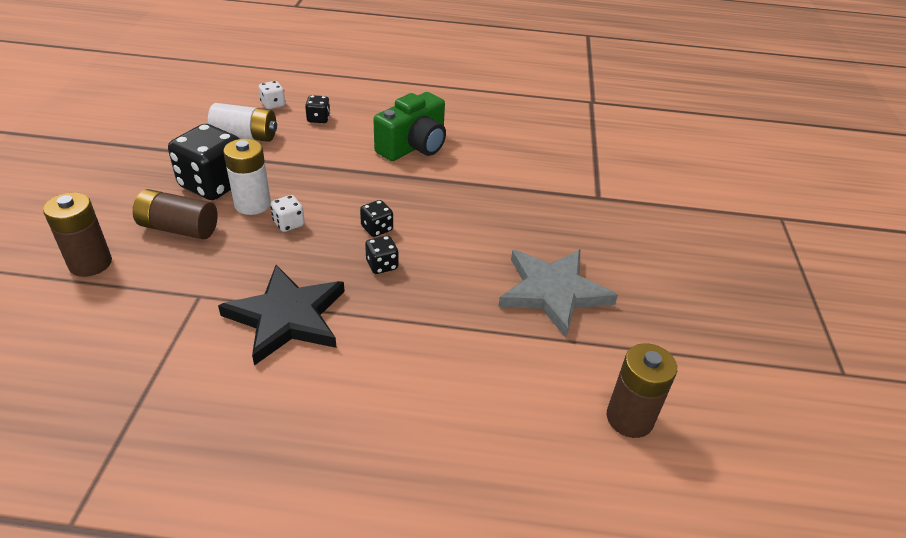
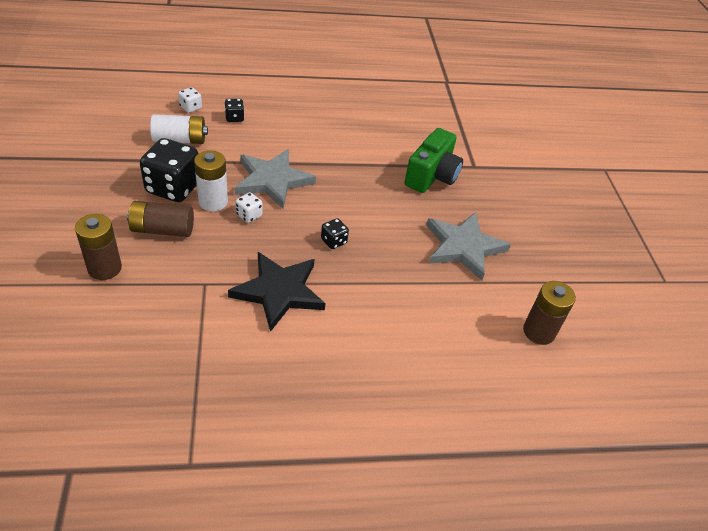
camera: 15 degrees left, 5 degrees up
(334, 188) = (272, 180): none -> grey star
(377, 229) = (319, 211): black dice -> none
(414, 146) = (321, 136): green camera -> green camera (432, 176)

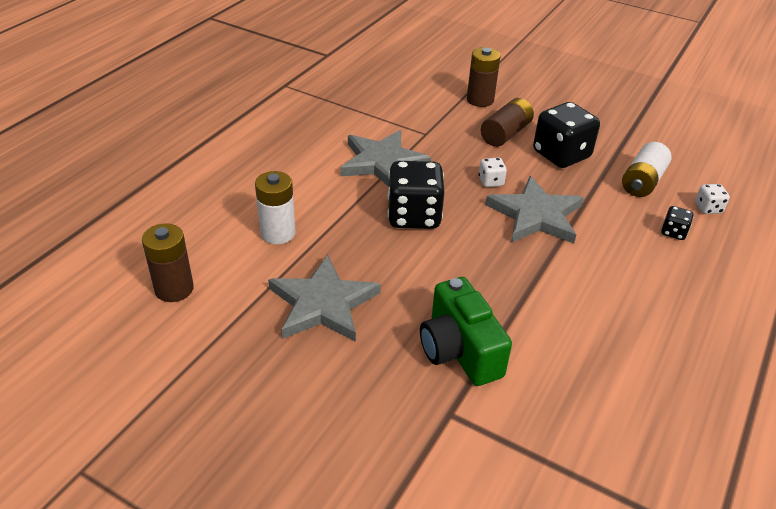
camera: 130 degrees right, 5 degrees down
(213, 202) = (525, 169): white battery -> white battery (278, 233)
(279, 292) = (382, 162): black star -> grey star
(333, 241) = (414, 216): black dice -> black dice, size x2.17

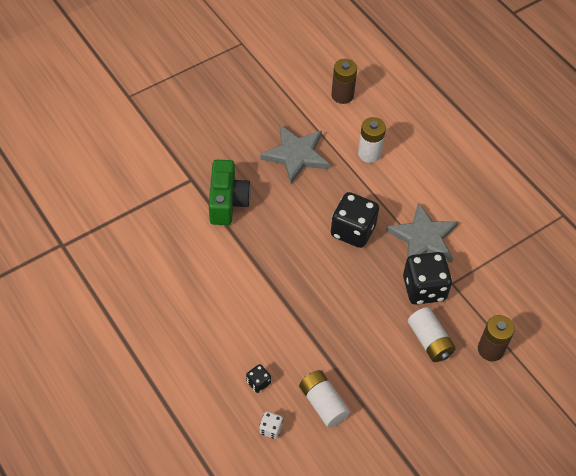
camera: 115 degrees right, 15 degrees up
(459, 350) = (227, 202): green camera -> green camera turned 90 degrees clockwise
(491, 181) = (370, 296): white dice -> none
(505, 134) = (429, 341): brown battery -> white battery
(535, 215) = (319, 303): grey star -> none
(561, 155) = (383, 365): black dice -> black dice (424, 288)

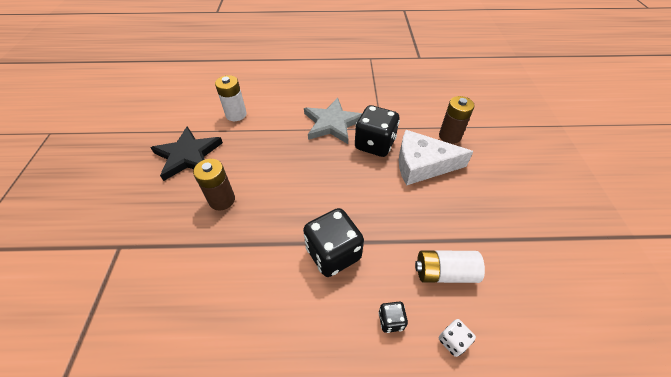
camera: 55 degrees left, 5 degrees down
(227, 202) = (175, 230): green camera -> none
(296, 155) = (188, 155): grey star -> black star
(342, 95) = (173, 103): brown battery -> brown battery (222, 200)
(353, 231) = (290, 158): black dice -> black dice (333, 253)
(429, 341) = (422, 164): white battery -> white cheese

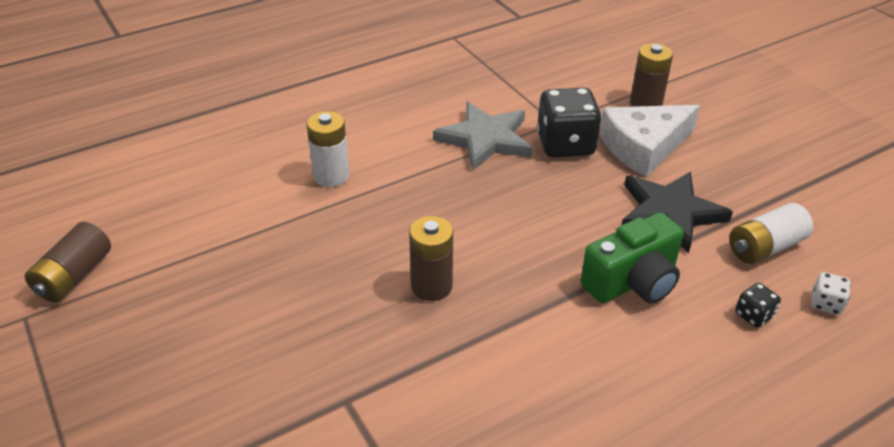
camera: 30 degrees left, 10 degrees down
(85, 121) = (74, 276): none -> brown battery
(188, 155) = (317, 254): black star -> black star (670, 213)
(333, 253) = (633, 282): black dice -> green camera

